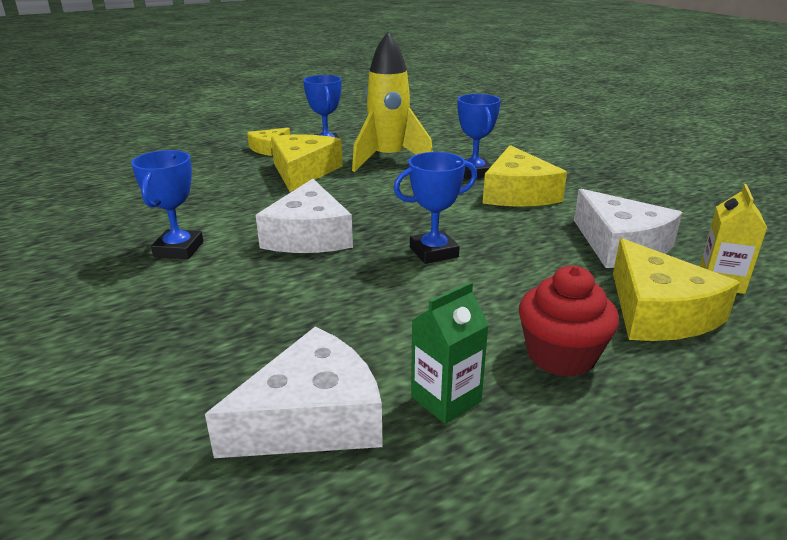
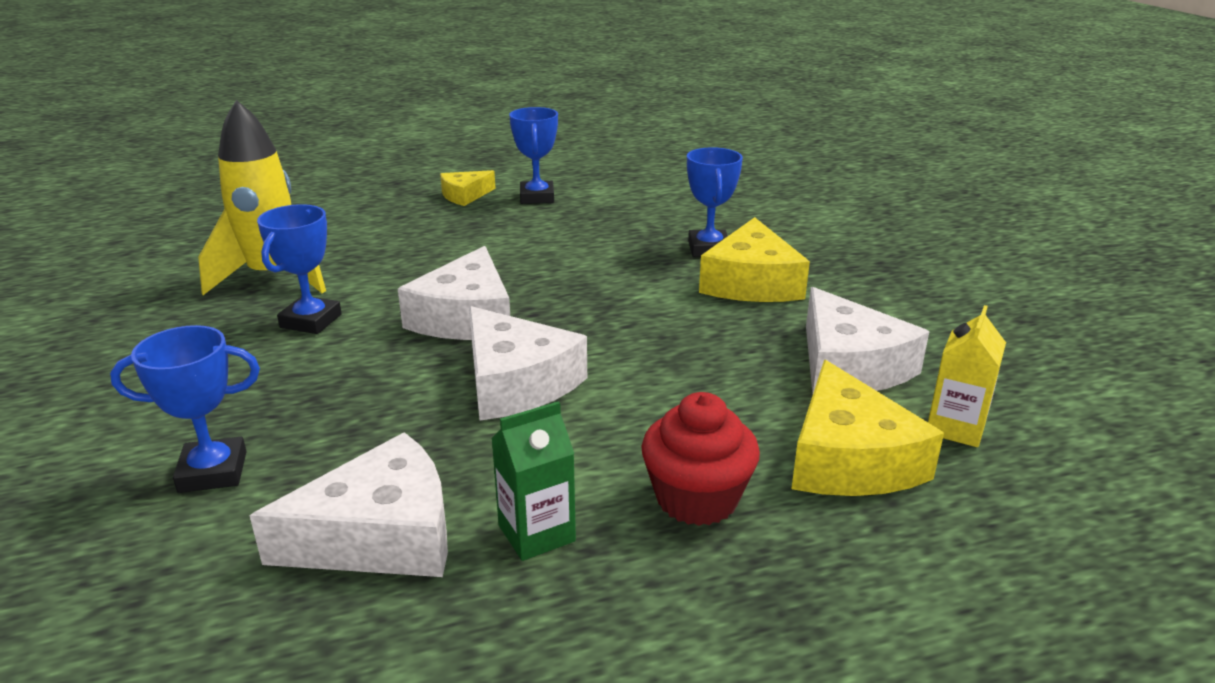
camera: 10 degrees right, 0 degrees up
(303, 171) = (494, 231): yellow cheese -> none
(372, 281) = (516, 382): none -> white cheese
(388, 160) = (607, 222): yellow rocket -> yellow rocket (273, 278)
(433, 252) = (606, 353): blue trophy -> blue trophy (213, 472)

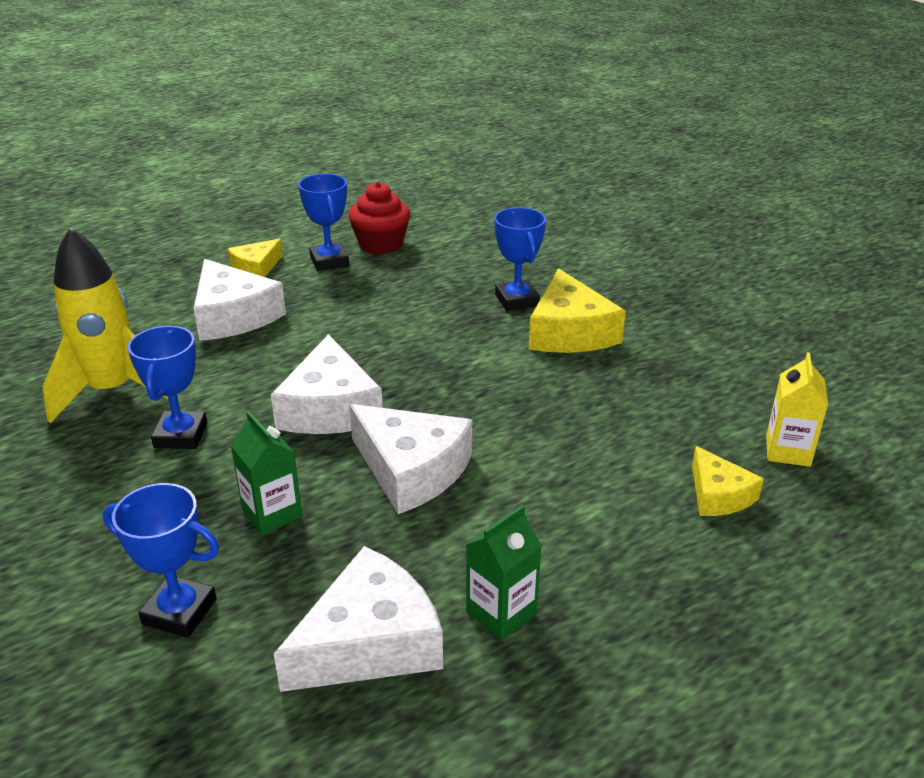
camera: 15 degrees left, 5 degrees up
(213, 472) = (179, 612): blue trophy -> blue trophy turned 45 degrees clockwise
(354, 400) = (272, 514): none -> green carton
(697, 498) = (616, 555): red cupcake -> red cupcake (381, 244)
(848, 366) = (684, 406): white cheese -> white cheese (233, 316)
(849, 459) = (718, 495): yellow cheese -> yellow cheese, size x0.58

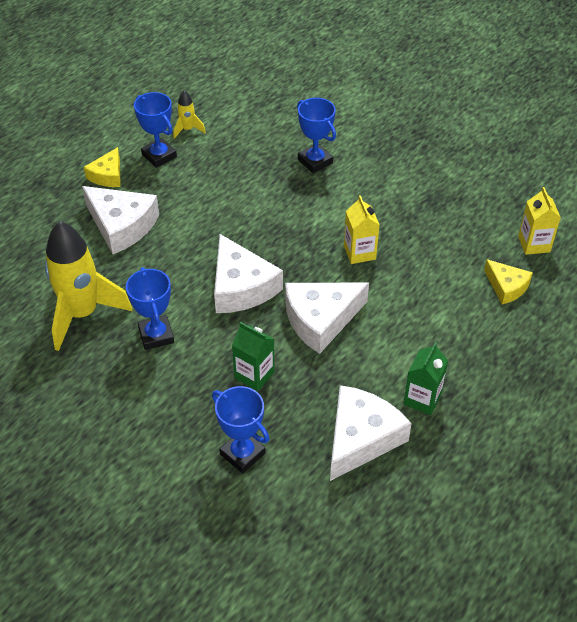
camera: 20 degrees left, 15 degrees up
(179, 612) = (242, 454): blue trophy -> blue trophy turned 45 degrees clockwise
(381, 244) = (188, 129): red cupcake -> yellow rocket
(411, 470) = (320, 319): white cheese -> white cheese turned 135 degrees clockwise
(516, 405) = (359, 252): none -> yellow carton
(569, 332) = (364, 181): yellow cheese -> none

